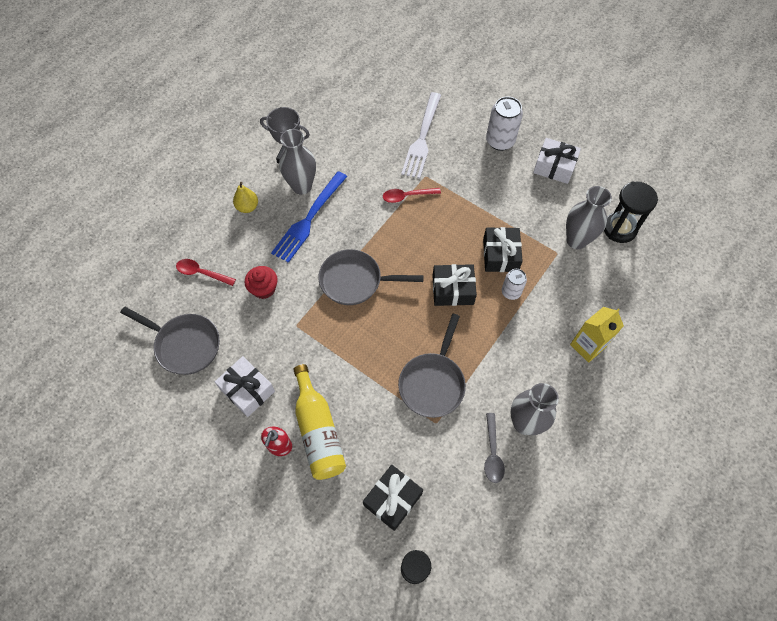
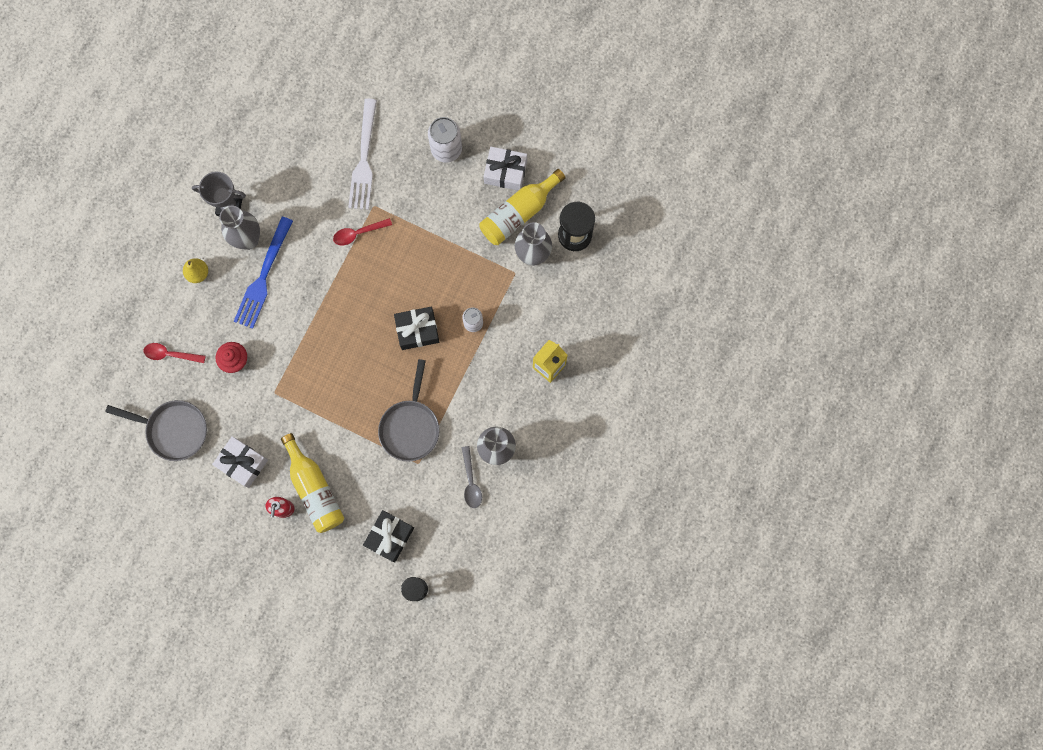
camera: 10 degrees left, 15 degrees up
(355, 281) = (322, 337): grey pan -> none
(500, 255) = (459, 284): black gift -> none
(565, 202) = (519, 213): none -> yellow bottle

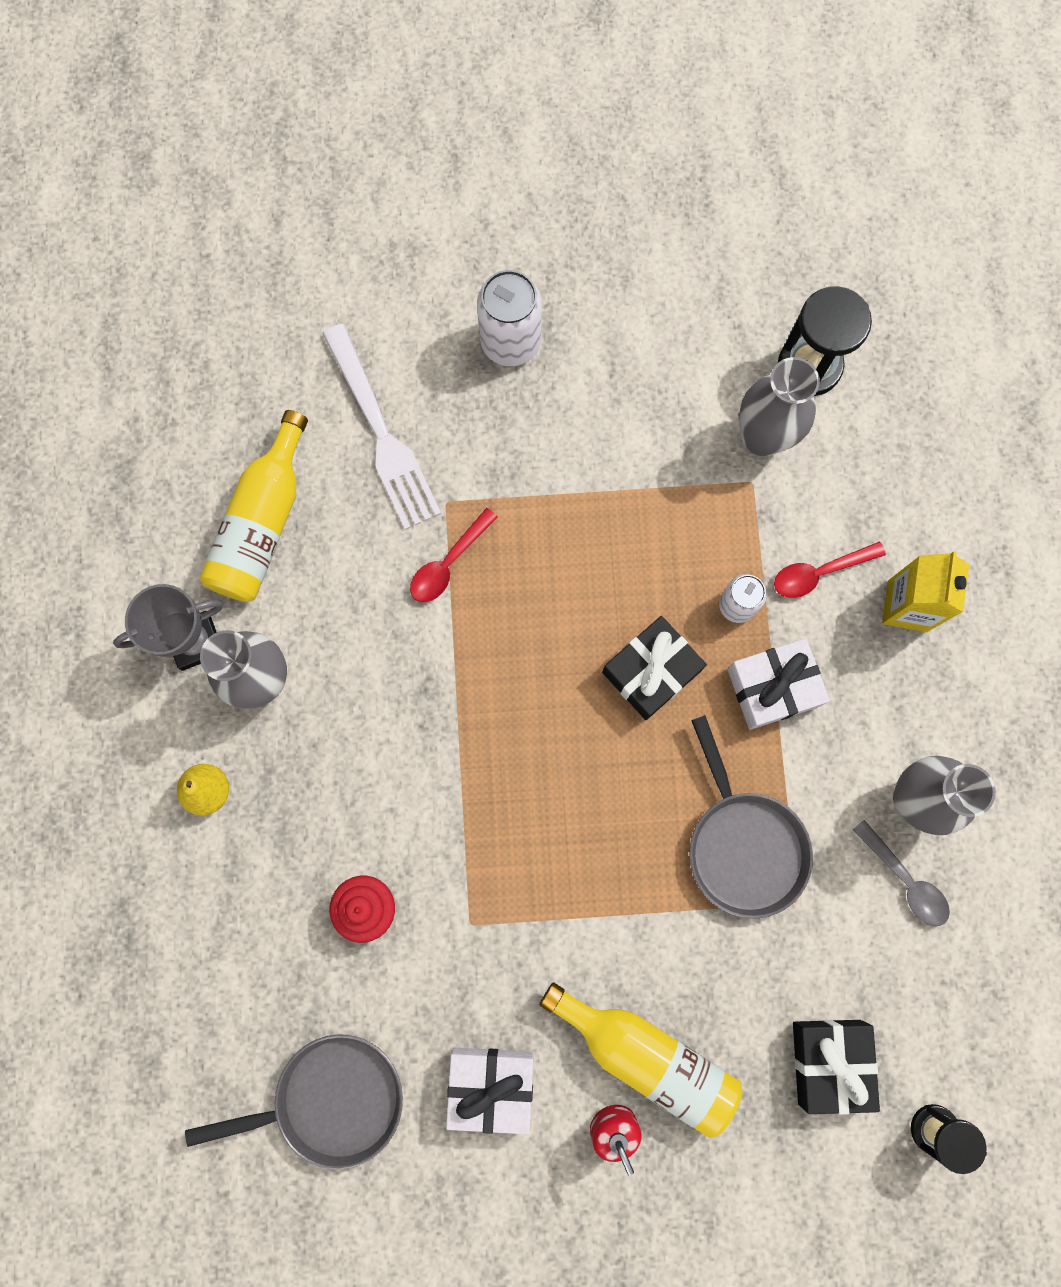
camera: 30 degrees left, 0 degrees up
(171, 354) = (244, 964): red spoon -> red spoon (820, 572)
(263, 277) = (329, 731): blue fork -> none
(505, 172) = (631, 326): white gift -> white gift (773, 687)
(519, 213) = (696, 381): yellow bottle -> yellow bottle (262, 524)

